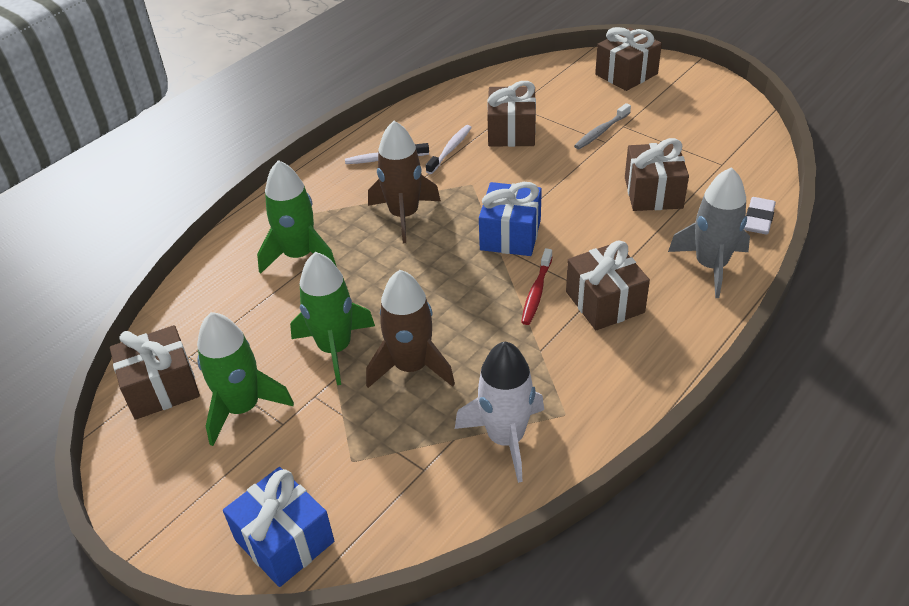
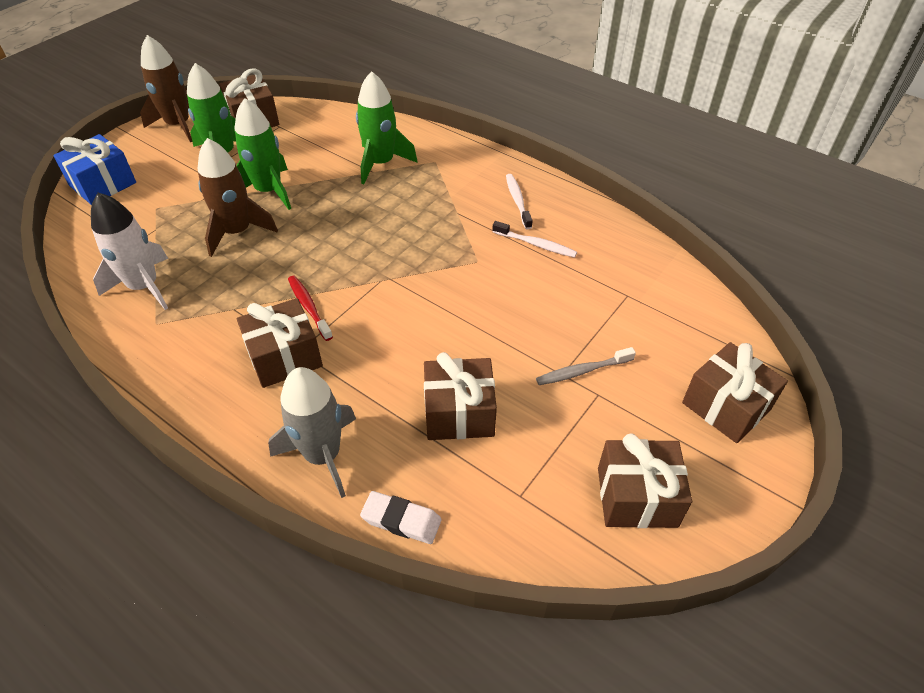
camera: 85 degrees right, 5 degrees up
(404, 215) = (429, 218): brown rocket -> brown rocket (179, 125)
(510, 235) = (394, 289): blue gift -> none
(511, 132) = (573, 290): brown gift -> brown gift (636, 497)
(536, 292) = (309, 307): red toothbrush -> red toothbrush turned 45 degrees clockwise
(601, 131) = (582, 371): grey toothbrush -> grey toothbrush turned 60 degrees counterclockwise

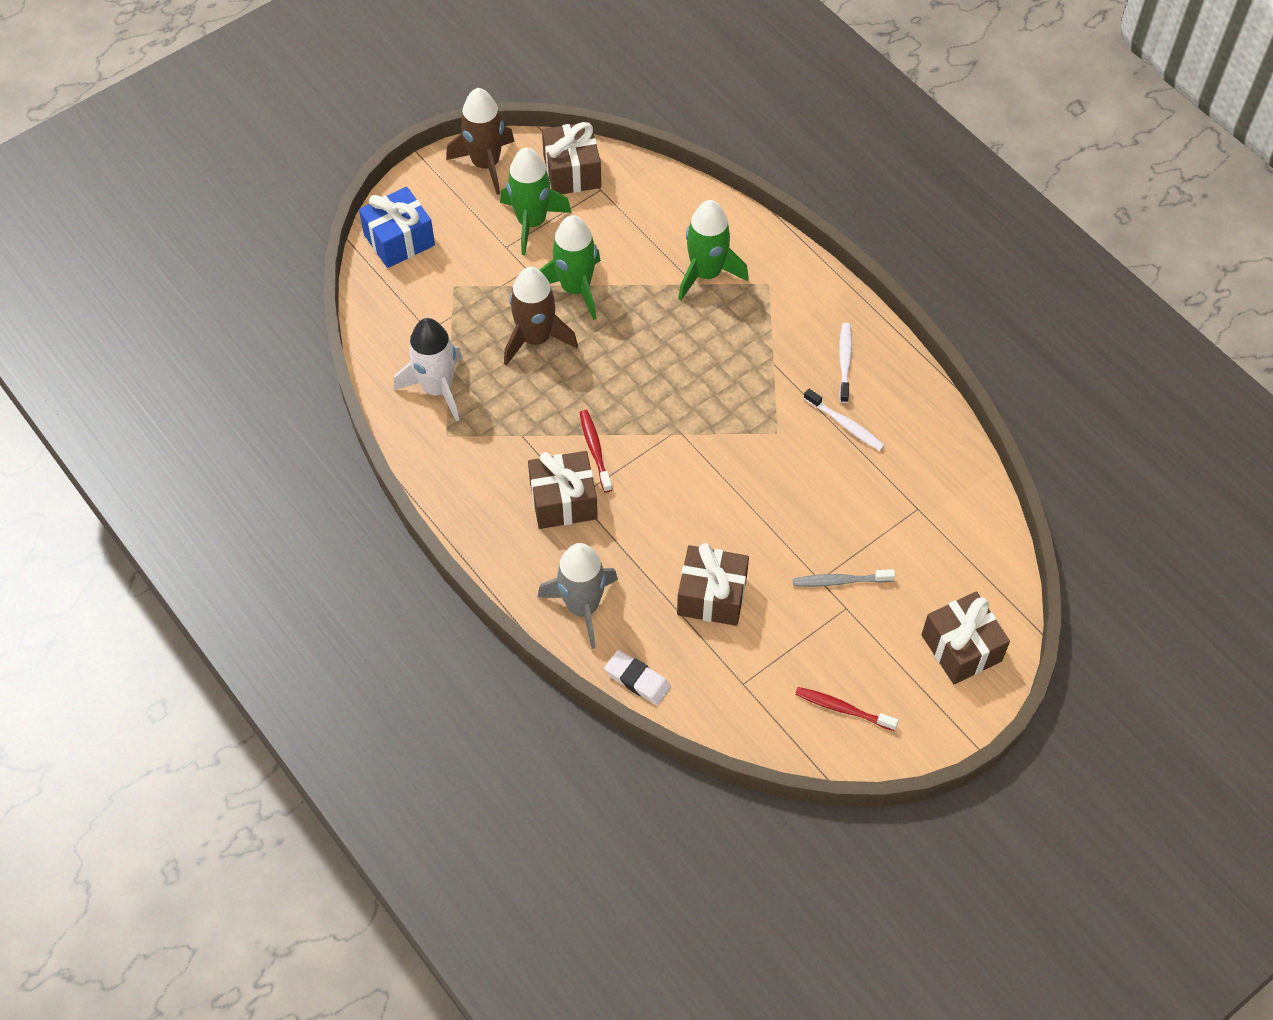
camera: 15 degrees right, 10 degrees up
(636, 497) = (843, 709): brown gift -> red toothbrush

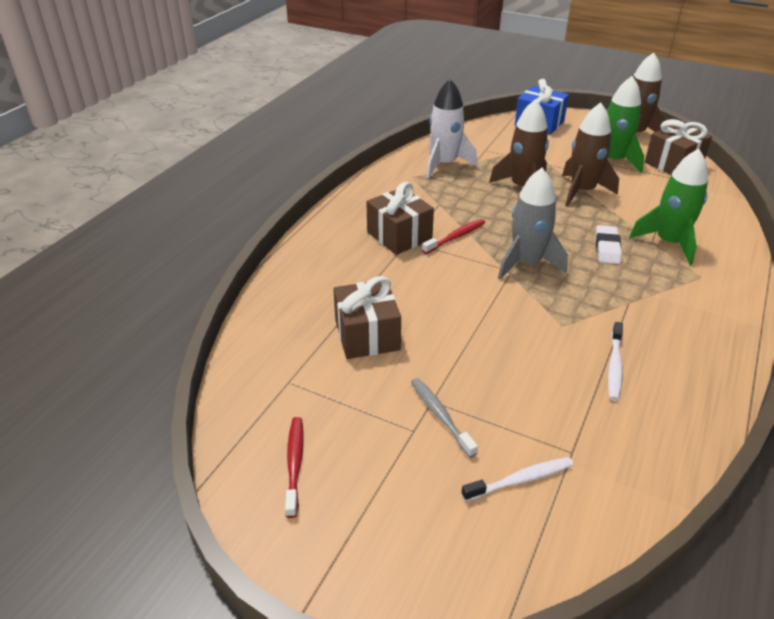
camera: 65 degrees right, 20 degrees down
(575, 288) = (582, 191): green rocket -> brown rocket
(582, 607) = (312, 270): grey rocket -> grey rocket (526, 263)
(637, 680) = (260, 317): white eraser -> white eraser (607, 248)
(844, 362) = (679, 345): white toothbrush -> white toothbrush (520, 480)
(961, 648) = (427, 550): brown gift -> none

